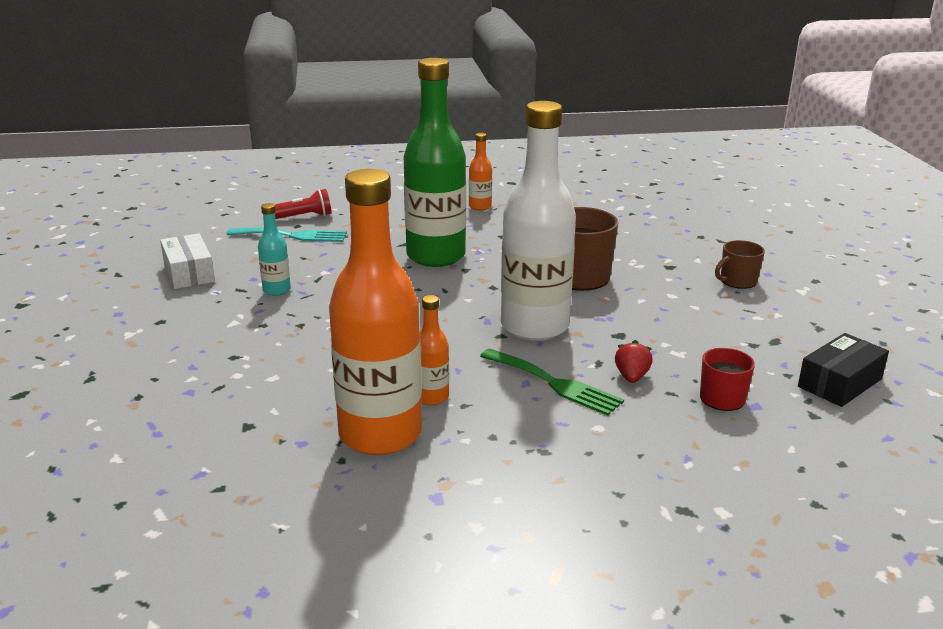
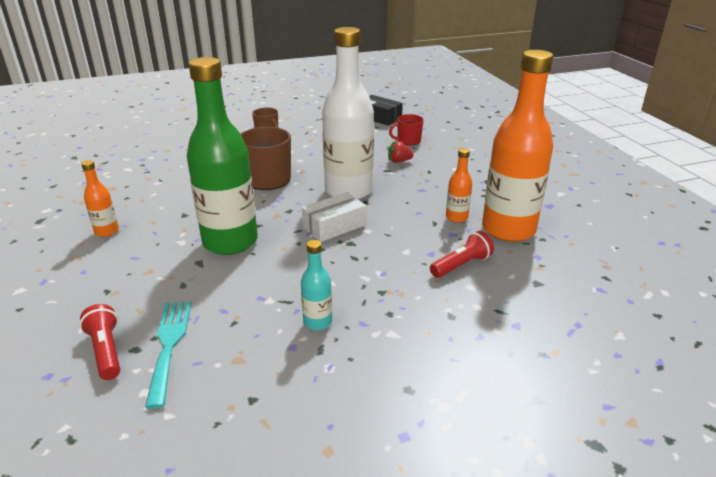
camera: 100 degrees left, 5 degrees up
(189, 272) = (283, 408): white box -> white box (334, 226)
(317, 379) = (461, 265): none -> red flashlight
(554, 383) = (418, 181): green fork -> none

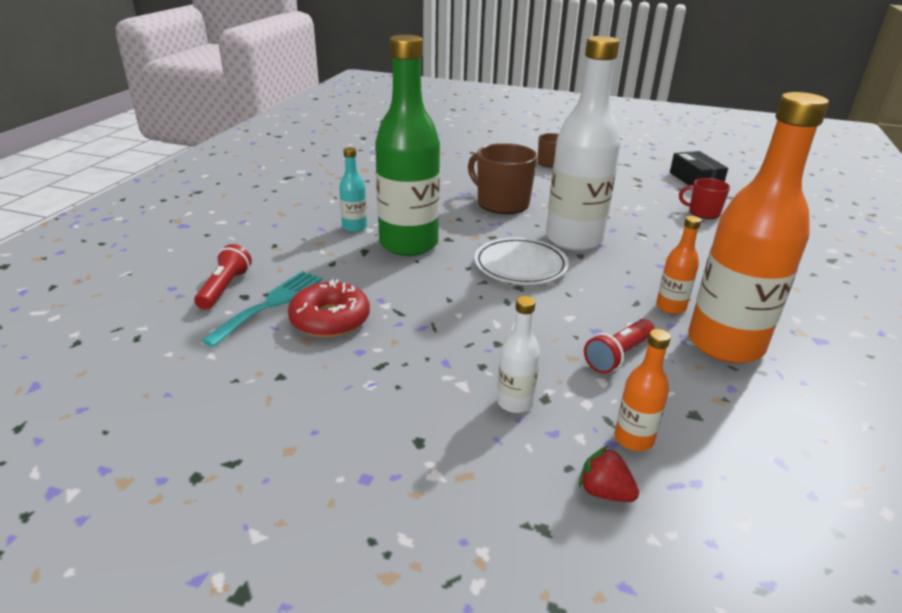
camera: 35 degrees right, 0 degrees up
(107, 231) = (323, 201): orange bottle -> orange bottle (633, 439)
(238, 333) = (330, 319): none -> red donut
(317, 322) = (405, 341): turquoise bottle -> turquoise bottle (354, 227)
(334, 226) = (520, 266): white box -> white plate
(399, 161) = (666, 229): red strawberry -> red strawberry (604, 492)
(437, 328) = (515, 402): none -> white bottle
(461, 265) = (618, 356): red flashlight -> red flashlight turned 135 degrees clockwise

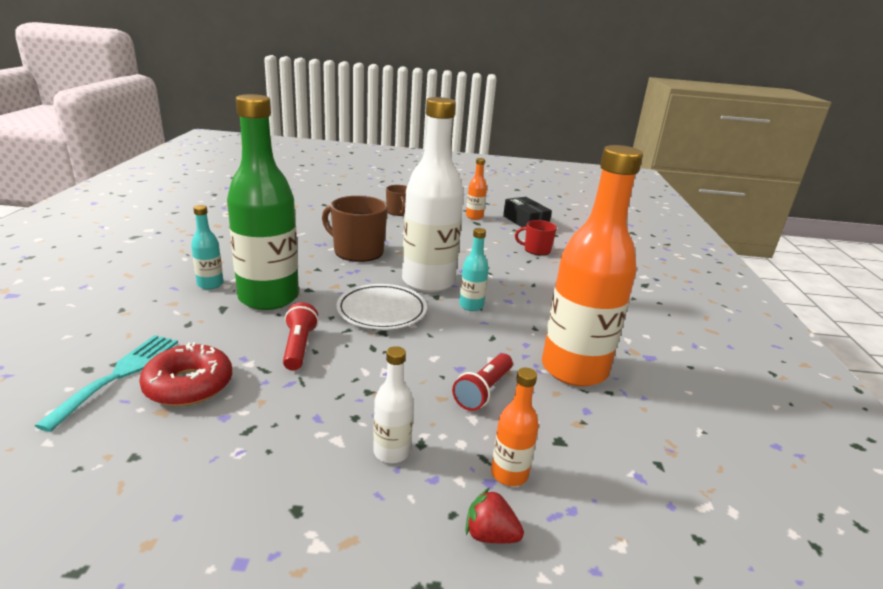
camera: 15 degrees left, 5 degrees down
(225, 288) = (64, 362): red flashlight -> red flashlight (299, 347)
(617, 268) = (471, 306): none -> turquoise bottle
(670, 307) = (523, 339): orange bottle -> orange bottle (474, 217)

